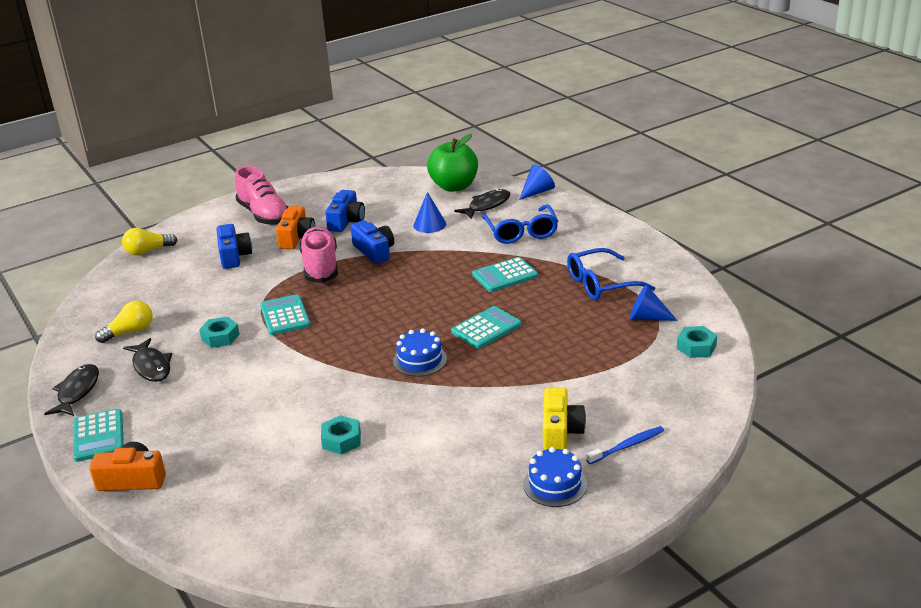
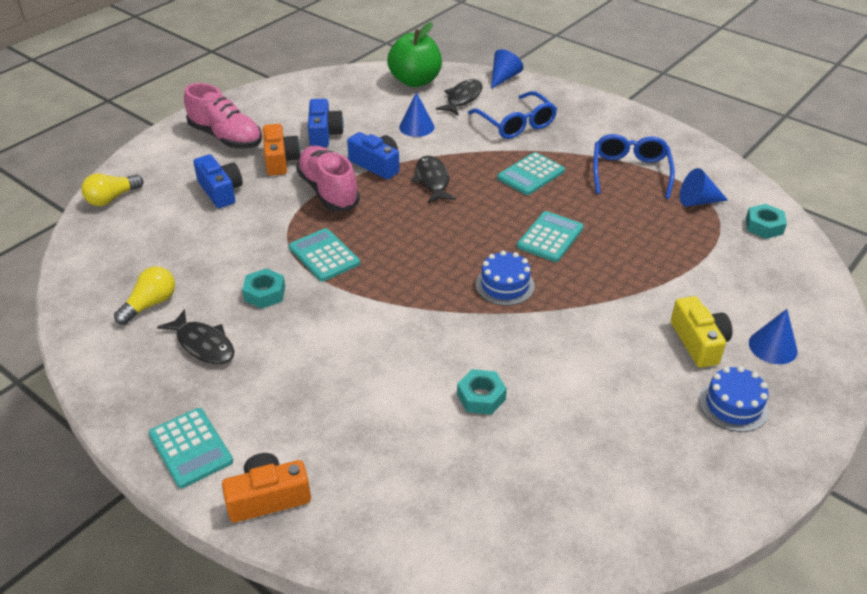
camera: 20 degrees left, 10 degrees up
(77, 391) = (128, 394): black fish -> black fish (432, 180)
(600, 284) = (630, 171): blue glasses -> blue glasses turned 135 degrees clockwise
(627, 446) = (773, 347): blue toothbrush -> blue cone

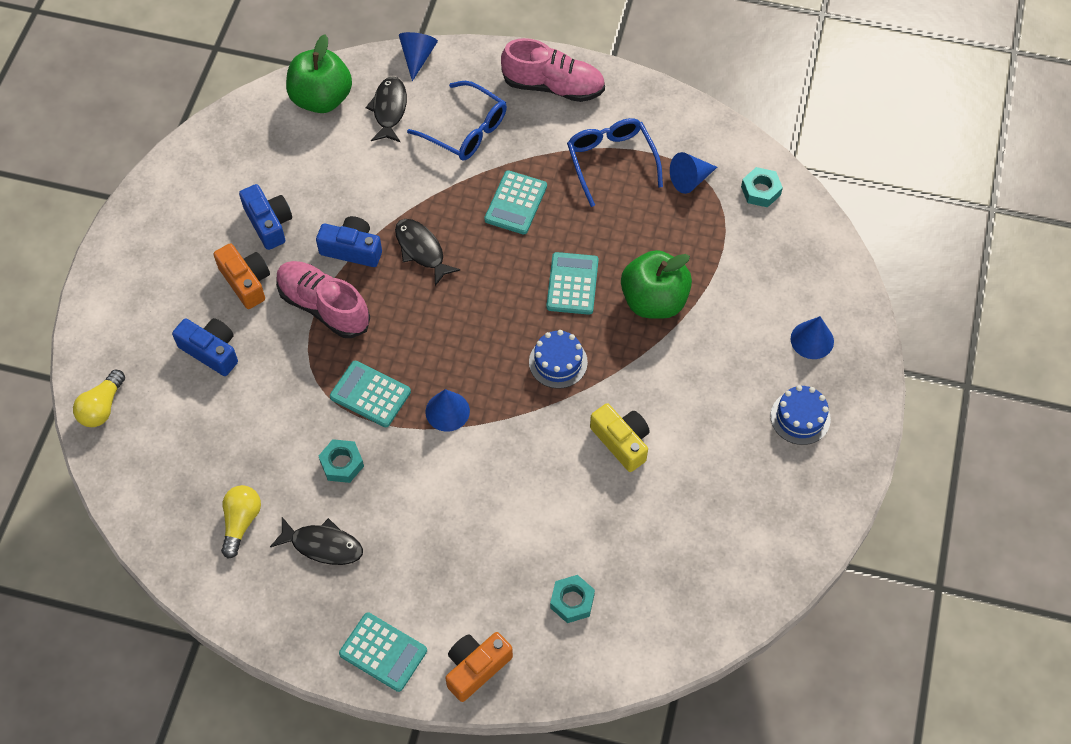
camera: 25 degrees left, 20 degrees up
(226, 137) = (164, 270): pink shoe -> pink shoe (553, 86)
(416, 127) = (363, 174): blue cone -> blue cone (447, 411)
(481, 397) = (596, 496): turquoise nut -> turquoise nut (572, 601)
(621, 270) = (654, 300): none -> green apple
(699, 342) = (750, 360): yellow camera -> yellow camera (621, 441)

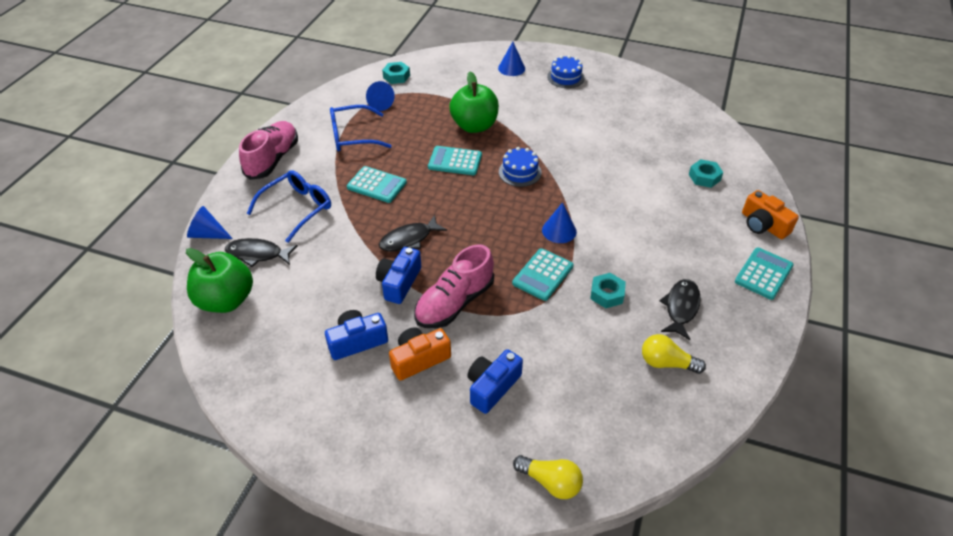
camera: 85 degrees left, 15 degrees down
(621, 441) = (583, 148): yellow camera -> none

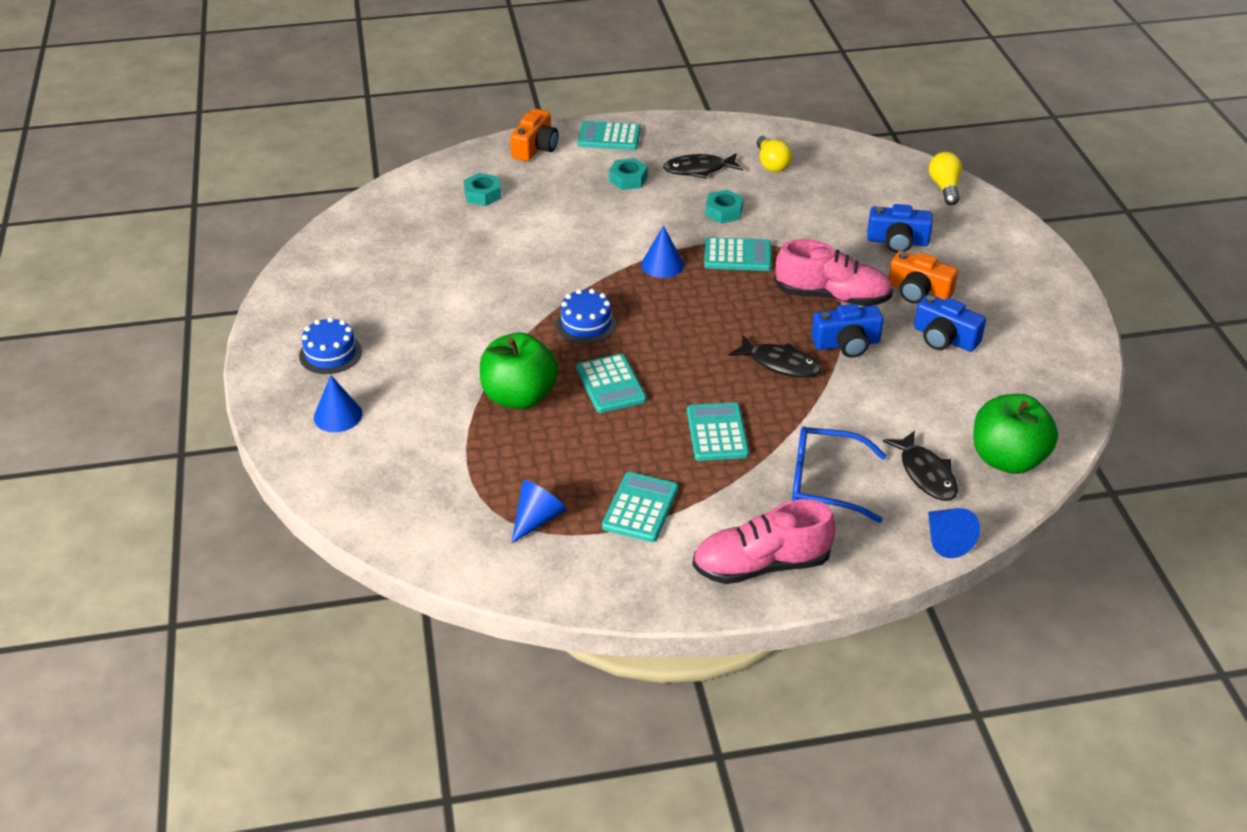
camera: 120 degrees left, 5 degrees down
(352, 136) = (640, 508): blue glasses -> turquoise calculator
(396, 76) = (447, 535): turquoise nut -> turquoise nut (628, 179)

